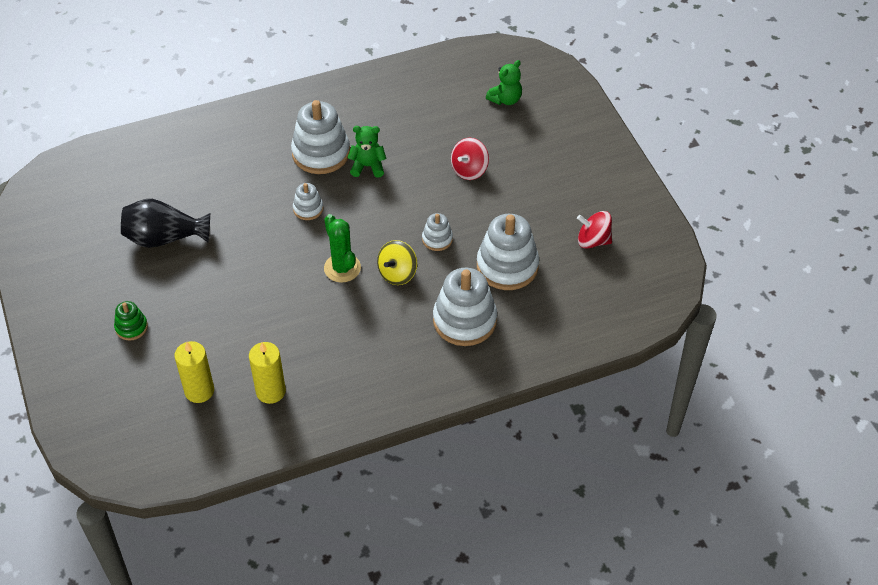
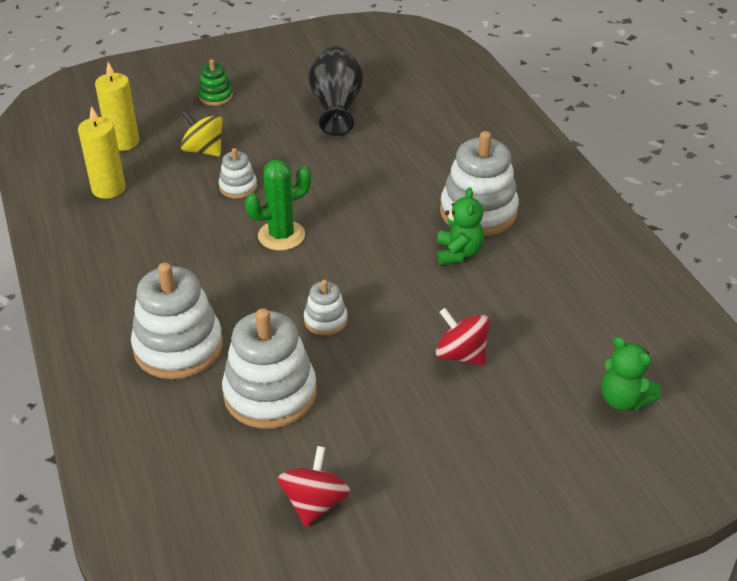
camera: 90 degrees right, 10 degrees down
(308, 209) = (380, 205): white stacking toy -> white stacking toy (238, 187)
(397, 273) = (268, 283): yellow spinning top -> yellow spinning top (203, 150)

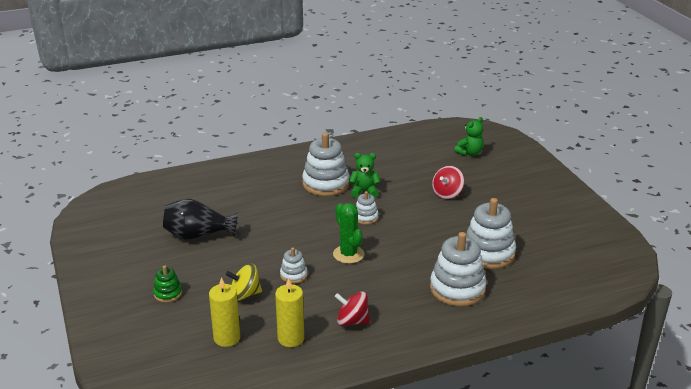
camera: 90 degrees left, 10 degrees down
(203, 150) = (245, 294): yellow spinning top -> yellow spinning top turned 45 degrees clockwise
(314, 503) = (557, 237): red spinning top -> red spinning top (352, 321)
(325, 320) = (426, 236): white stacking toy -> white stacking toy (365, 217)

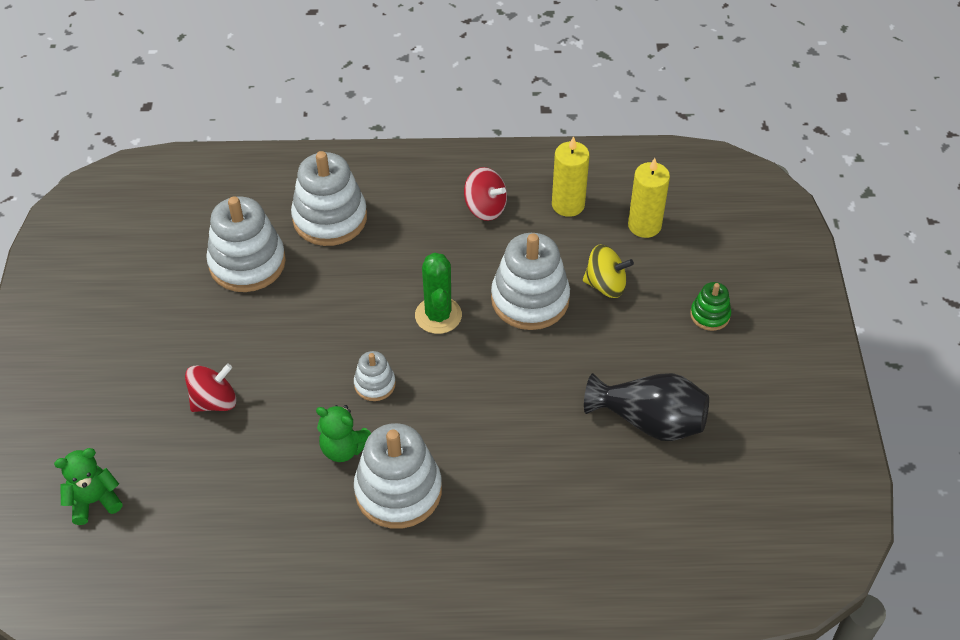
camera: 160 degrees left, 20 degrees up
(293, 275) = (530, 299): white stacking toy -> white stacking toy, size x1.98

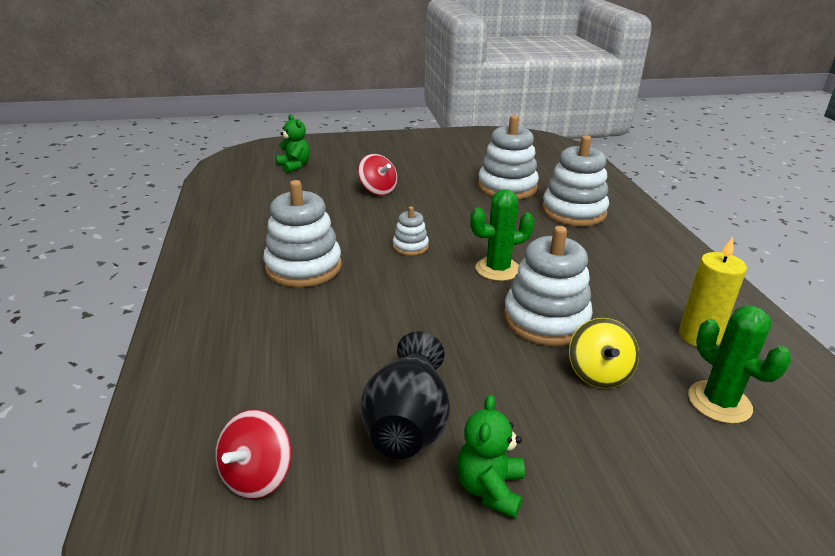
camera: 80 degrees right, 20 degrees down
(343, 448) = (343, 240): green teddy bear -> green teddy bear (490, 489)
(485, 208) = (647, 283): red spinning top -> red spinning top (257, 476)
(644, 225) = (719, 402): yellow candle -> green cactus
(710, 315) = (606, 479): green stacking toy -> none

